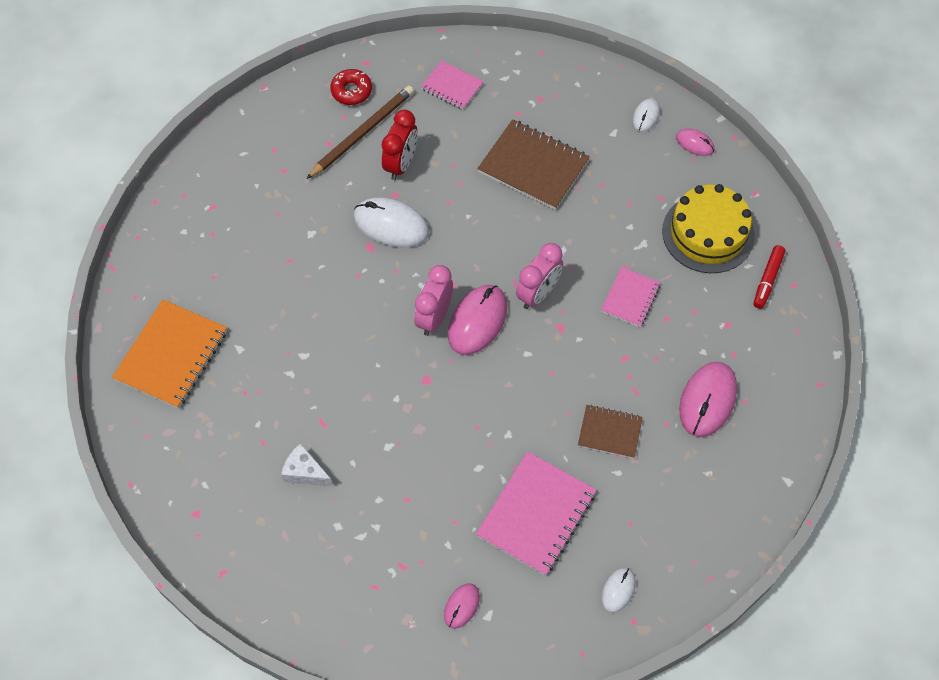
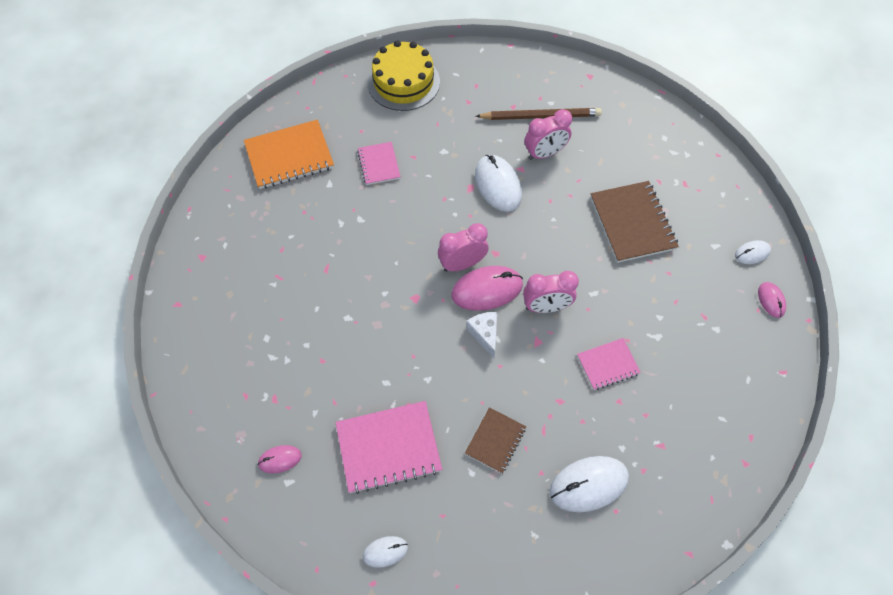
camera: 45 degrees right, 0 degrees up
(305, 472) = (284, 288): white cheese -> white cheese (485, 334)
(351, 91) = (561, 86): red donut -> none
(401, 164) = (544, 153): red clock -> pink clock
(452, 86) = (631, 131): pink notebook -> pink notebook (379, 164)
(609, 432) = (495, 441): brown notebook -> brown notebook turned 60 degrees clockwise
(707, 400) = (588, 484): pink mouse -> white mouse
(708, 233) = (714, 370): yellow cake -> yellow cake (403, 82)
(767, 280) = (727, 441): red marker -> none

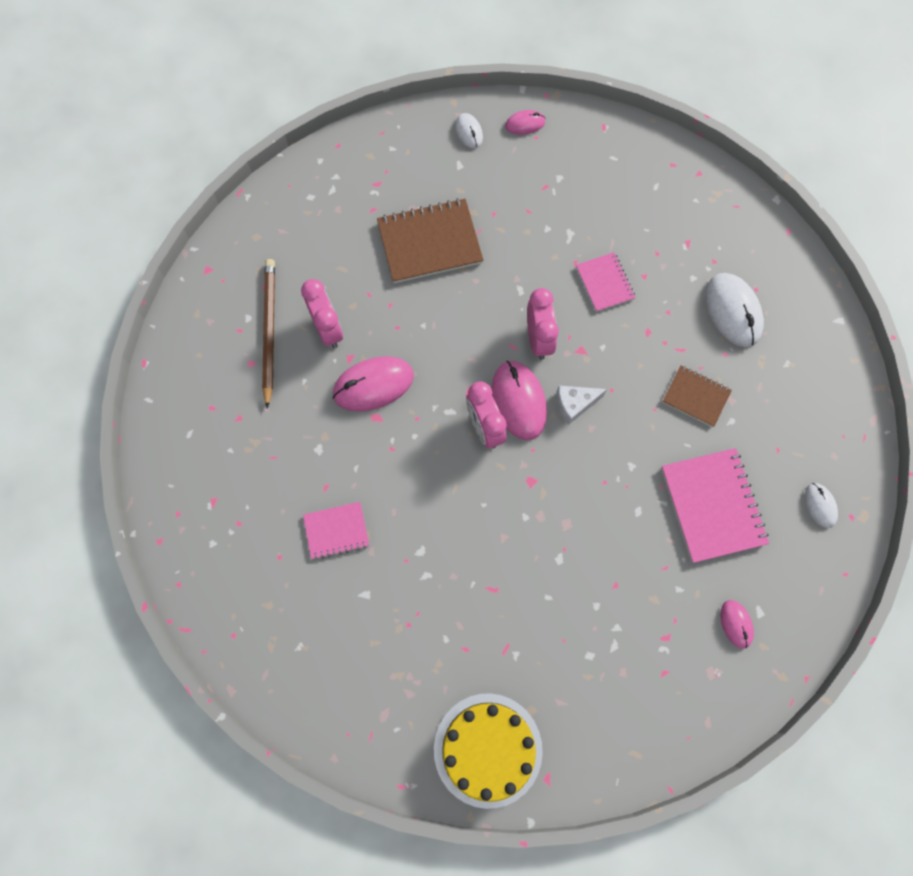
camera: 90 degrees left, 10 degrees up
(289, 156) = (318, 652): orange notebook -> none
(403, 82) = (198, 503): yellow cake -> yellow cake (488, 749)
(498, 185) = (373, 385): white mouse -> pink mouse

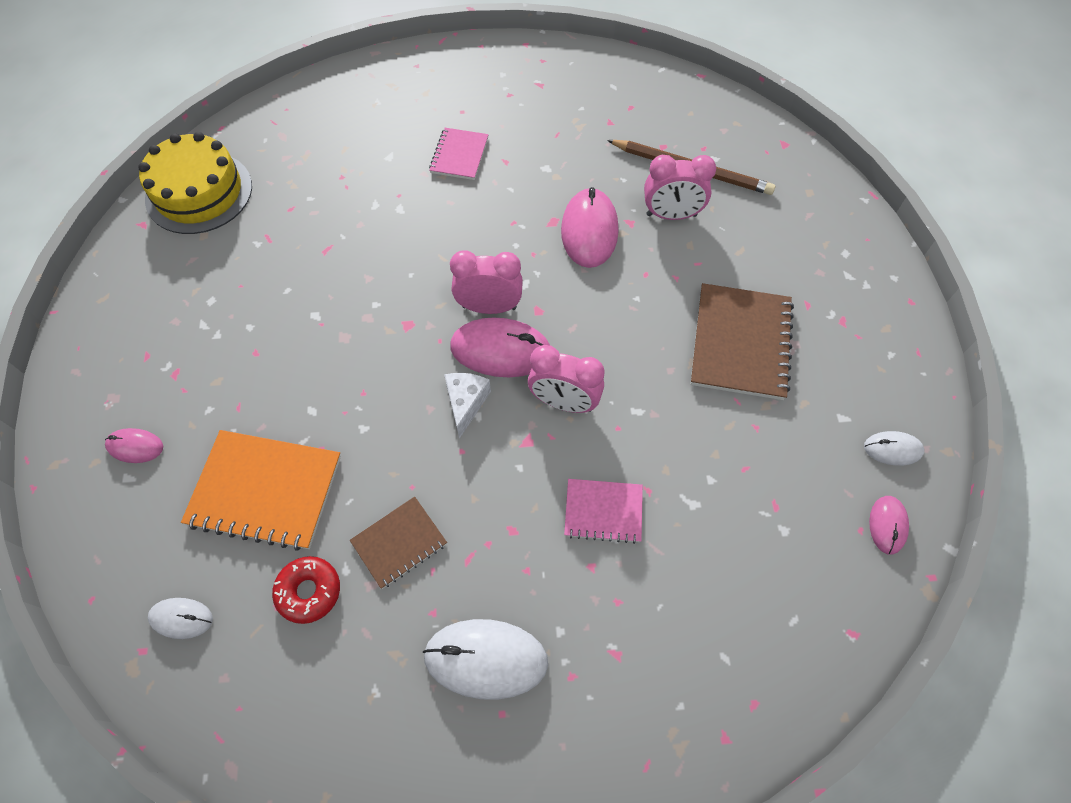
camera: 115 degrees right, 10 degrees down
(712, 506) = (265, 491): pink notebook -> orange notebook
(757, 435) = (309, 591): none -> red donut

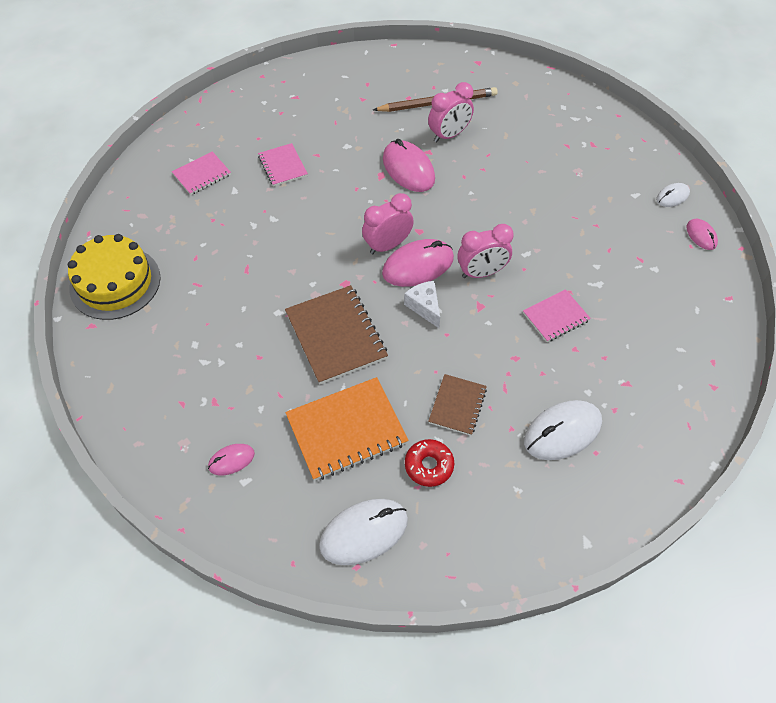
camera: 35 degrees left, 5 degrees down
(181, 618) = (364, 532): white mouse -> white mouse, size x1.87
(373, 122) = (202, 174): none -> pink notebook
(740, 343) = (550, 185): brown notebook -> brown notebook (336, 336)

